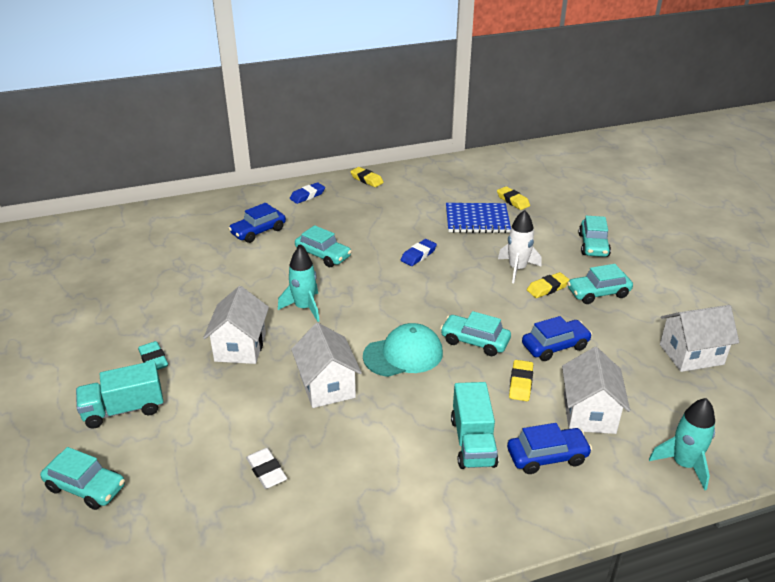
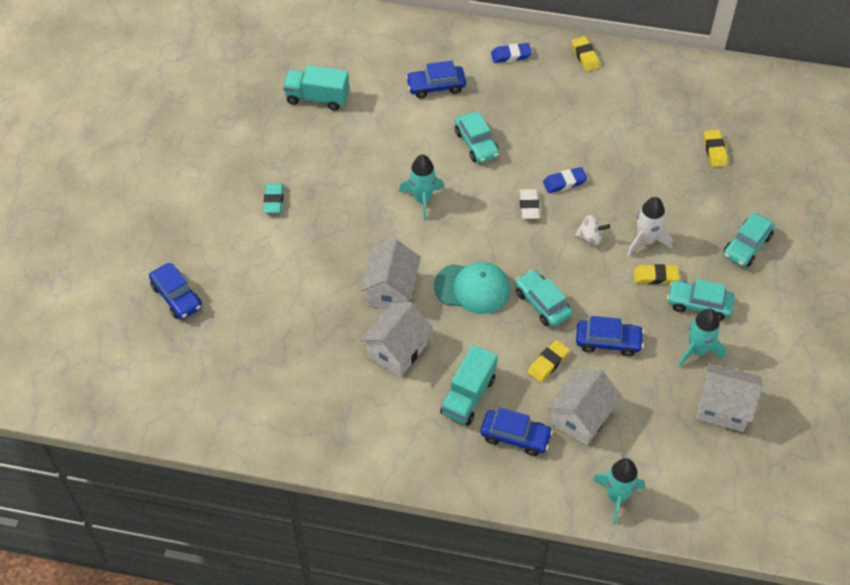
camera: 30 degrees right, 20 degrees up
(86, 487) = (177, 297): turquoise car -> blue car
(124, 409) = (230, 240): turquoise truck -> turquoise truck (317, 98)
(240, 347) = (346, 218): white house -> white house (397, 350)
(266, 471) = (303, 344): white eraser -> white eraser (529, 206)
(472, 282) = (590, 237): none -> white spinning top
(477, 220) = (656, 161): blue notebook -> none
(629, 323) = (697, 350): none -> turquoise rocket

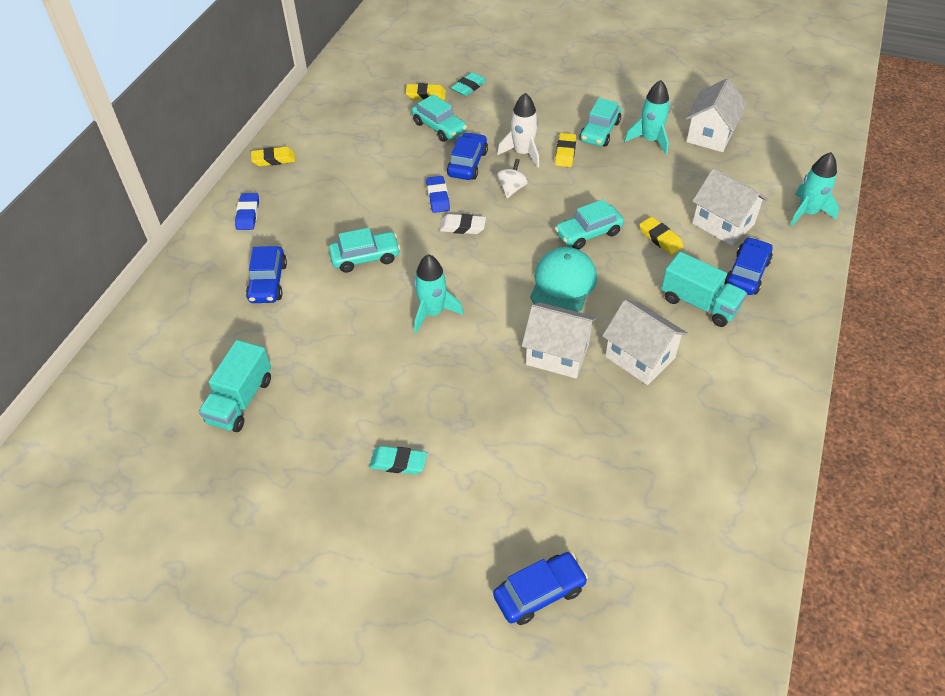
camera: 80 degrees left, 5 degrees down
(608, 342) = (637, 194): blue car -> blue car (467, 163)
(739, 184) = (469, 87): none -> turquoise eraser
(747, 246) = (539, 94): turquoise car -> turquoise car (439, 127)

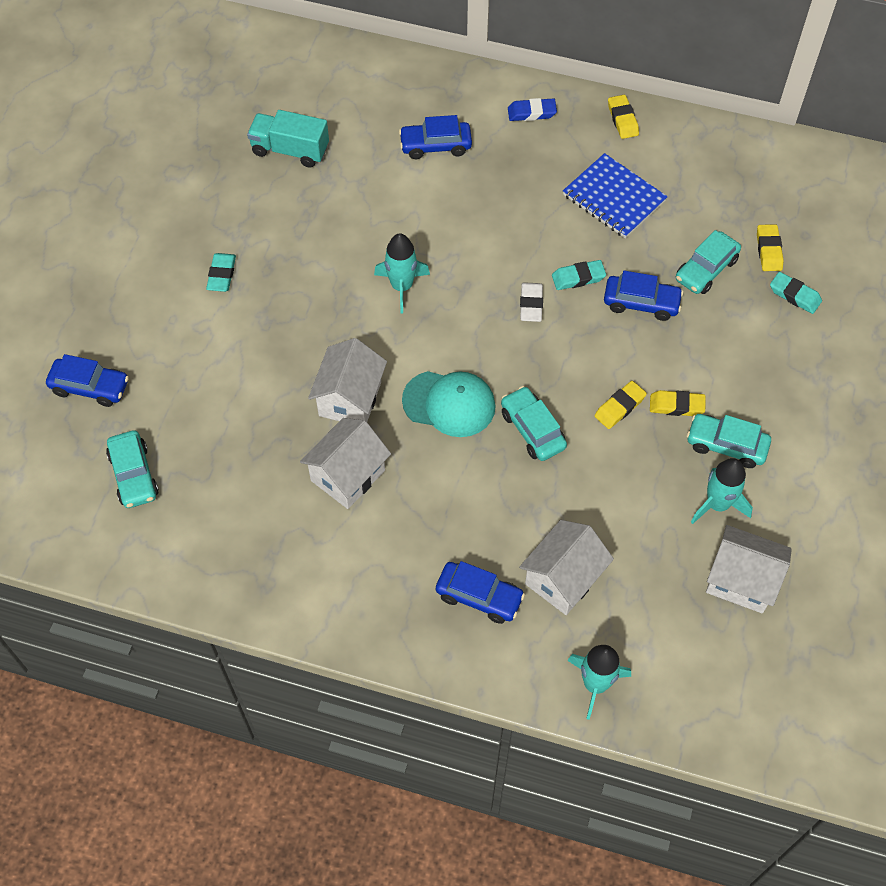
camera: 85 degrees right, 10 degrees up
(358, 171) = (614, 198): none -> blue notebook
(365, 257) = (476, 221): turquoise car -> turquoise car (134, 475)
(438, 197) = (578, 278): blue eraser -> turquoise eraser
(512, 188) = (602, 350): white spinning top -> none
(523, 153) = (669, 359): white rocket -> none
(539, 593) = (90, 387): blue car -> blue car turned 45 degrees counterclockwise
(660, 238) = (530, 506): yellow eraser -> yellow eraser (619, 407)
(699, 303) = (427, 540): turquoise truck -> none

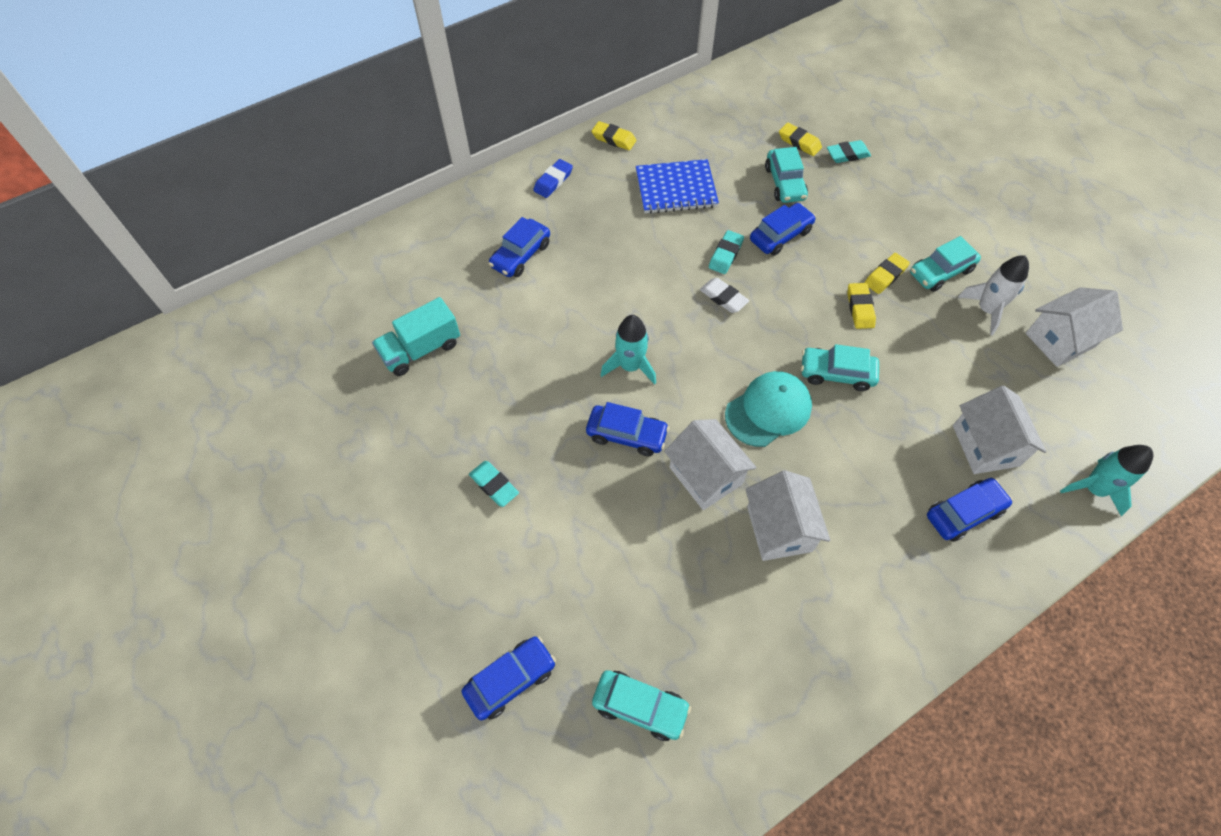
camera: 50 degrees left, 0 degrees up
(338, 325) = (626, 435): none -> blue car
(717, 504) = (986, 310): turquoise rocket -> white rocket

